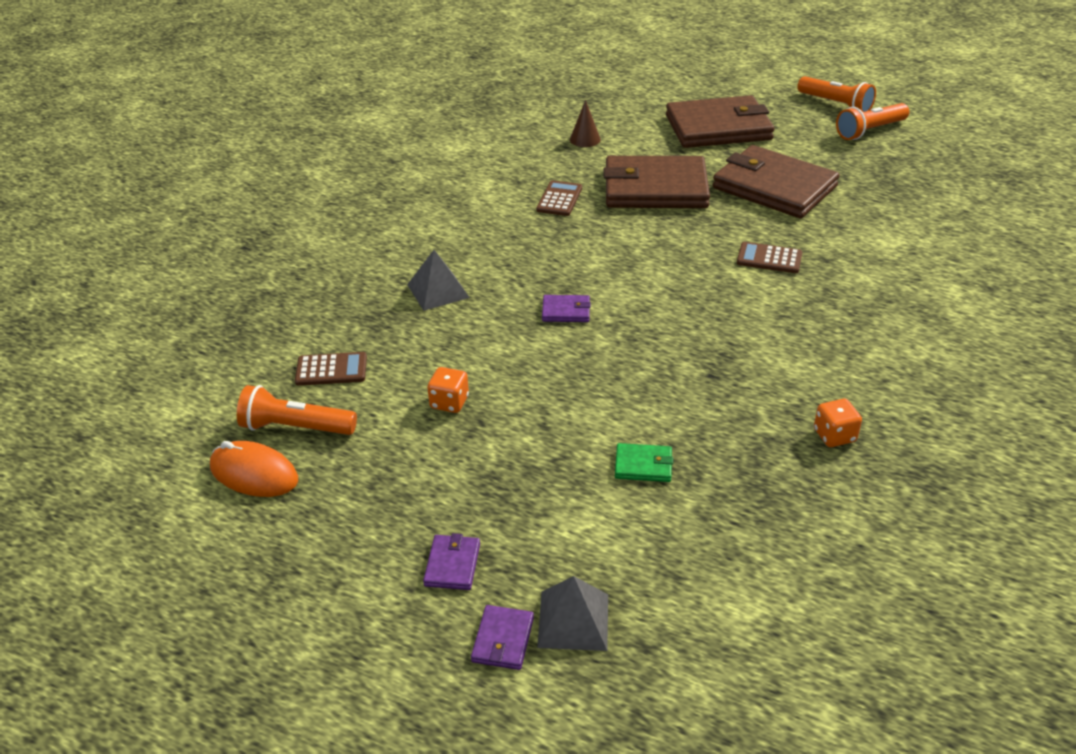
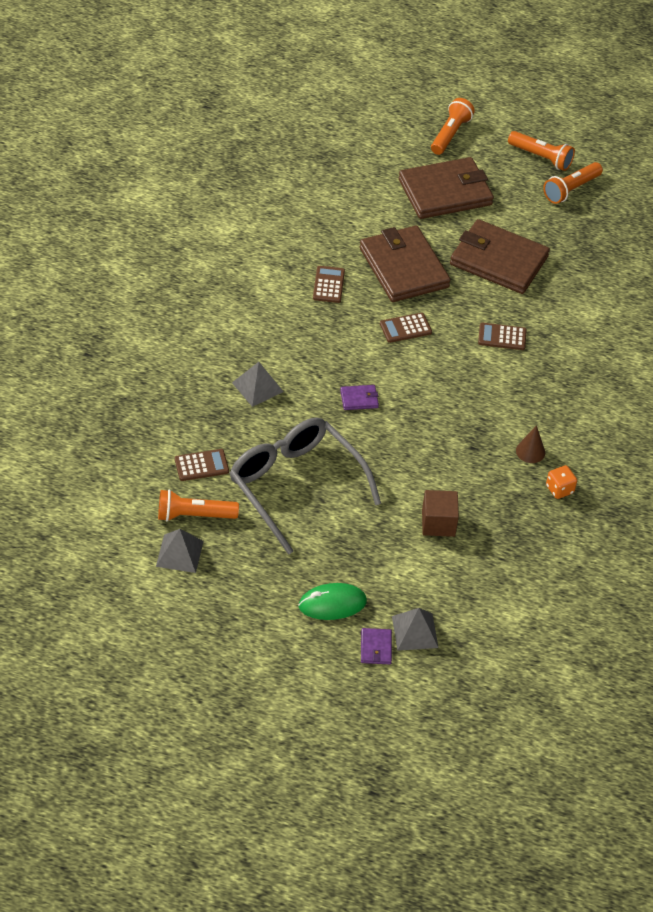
camera: 15 degrees left, 10 degrees up
(254, 474) = (179, 553): orange mouse -> grey pyramid
(449, 402) = (295, 485): orange dice -> grey glasses
(452, 564) = (332, 604): purple wallet -> green mouse
(585, 139) = (334, 213): brown cone -> brown cone (530, 451)
(643, 465) = (438, 523): green wallet -> brown cube
(644, 243) = (405, 328): none -> brown calculator
(655, 188) = (404, 267): brown wallet -> brown wallet turned 75 degrees clockwise
(732, 84) = (450, 134): none -> orange flashlight

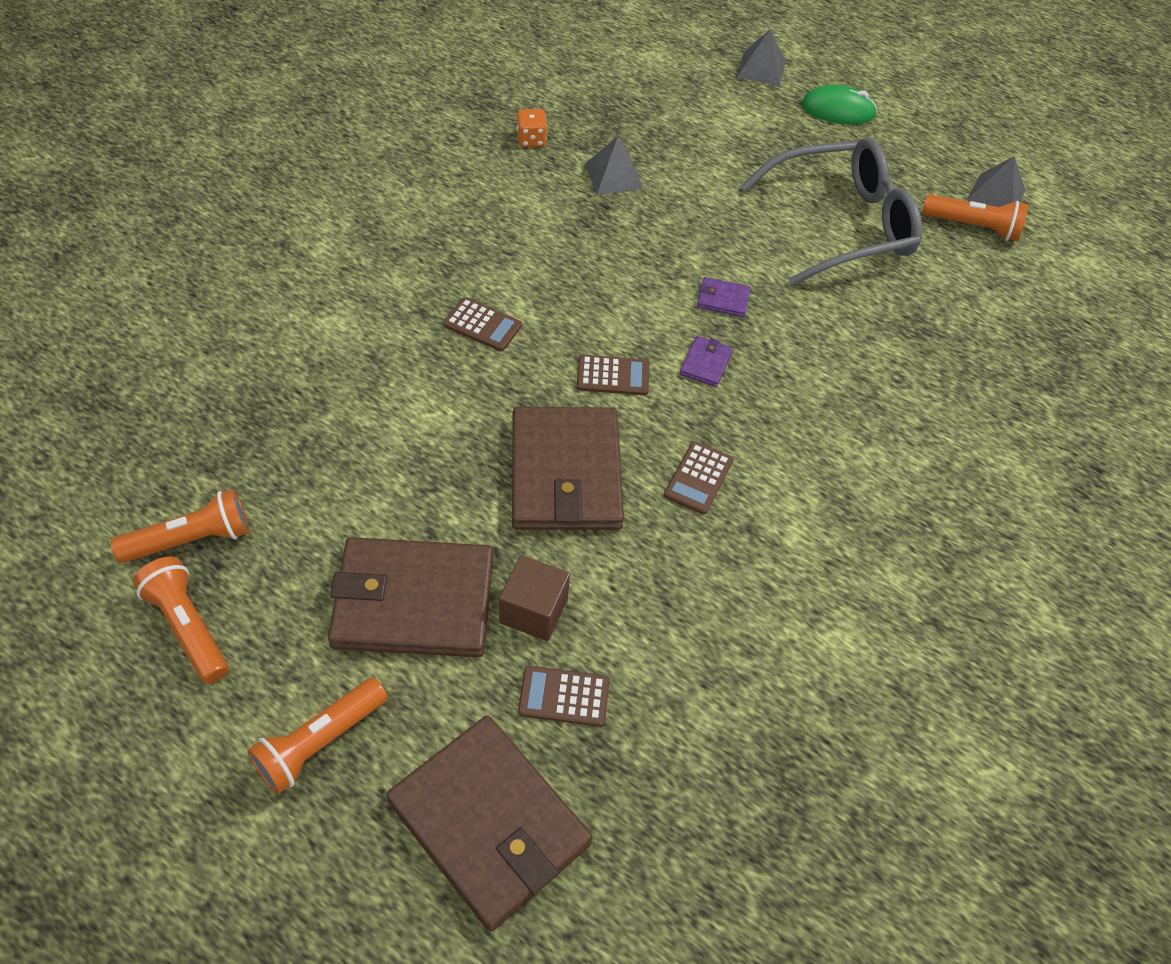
camera: 160 degrees left, 5 degrees up
(201, 465) = (953, 277): brown calculator -> brown calculator (564, 696)
(257, 387) = (856, 352): grey pyramid -> grey pyramid (613, 176)
(295, 485) = (842, 224): grey glasses -> grey glasses turned 90 degrees counterclockwise
(376, 648) = (806, 67): purple wallet -> purple wallet (705, 363)
(438, 523) = (689, 146): brown cube -> brown cube (534, 610)
(498, 260) = (409, 442): brown wallet -> brown wallet (489, 823)
(530, 451) = (539, 184): brown cone -> none

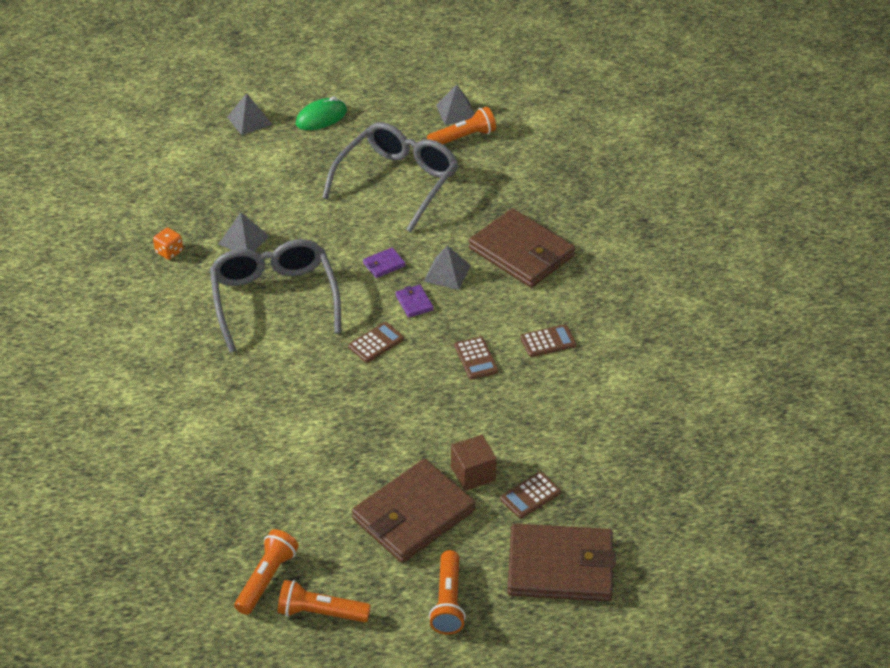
camera: 40 degrees left, 10 degrees down
(482, 325) = (276, 368): brown calculator -> brown calculator (548, 341)
(565, 473) = (411, 405): brown wallet -> brown wallet (521, 252)
(569, 254) = (274, 299): none -> grey glasses
(780, 358) = (447, 273): none -> grey pyramid

